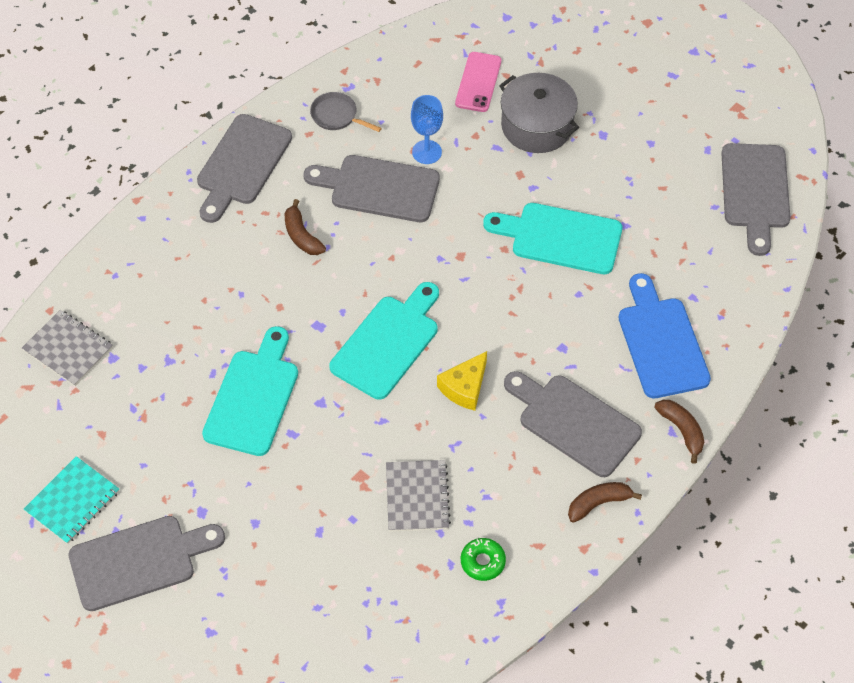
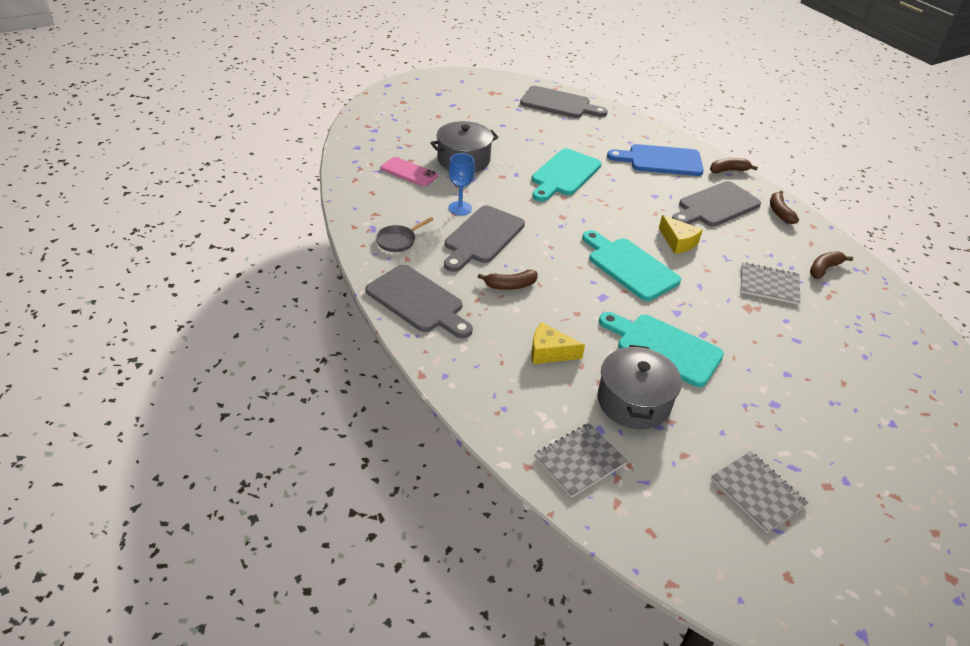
camera: 75 degrees left, 15 degrees down
(72, 501) = (757, 492): turquoise notebook -> grey notebook
(138, 561) = (824, 456): grey cutting board -> none
(160, 381) = (634, 401): none -> grey pot
(207, 295) = (549, 352): none -> yellow cheese
(482, 562) = (824, 269): green donut -> brown banana

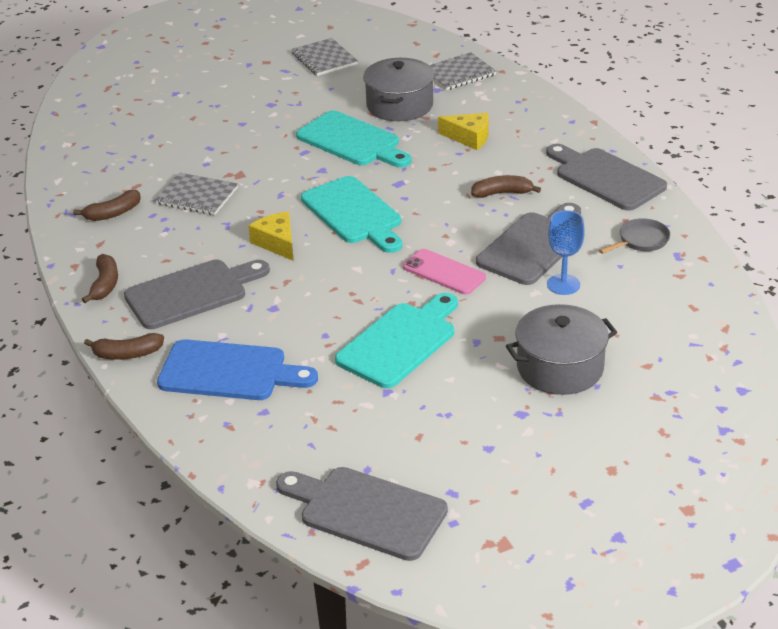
camera: 170 degrees left, 5 degrees down
(409, 172) = (645, 342): pink phone -> pink phone (444, 272)

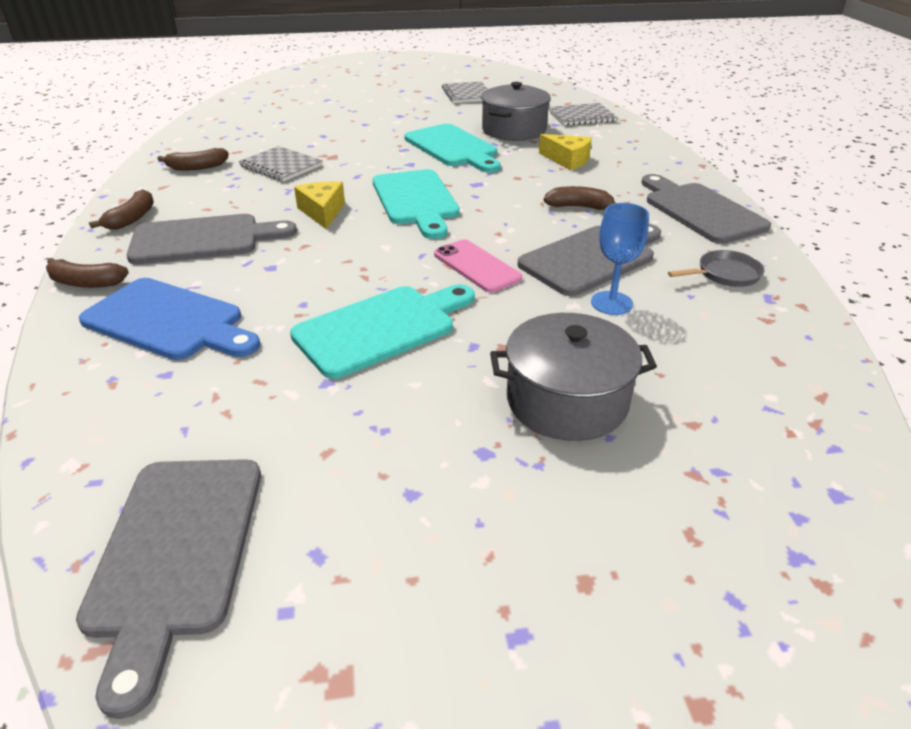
camera: 15 degrees right, 0 degrees up
(367, 511) = (175, 553): grey cutting board -> grey cutting board turned 135 degrees counterclockwise

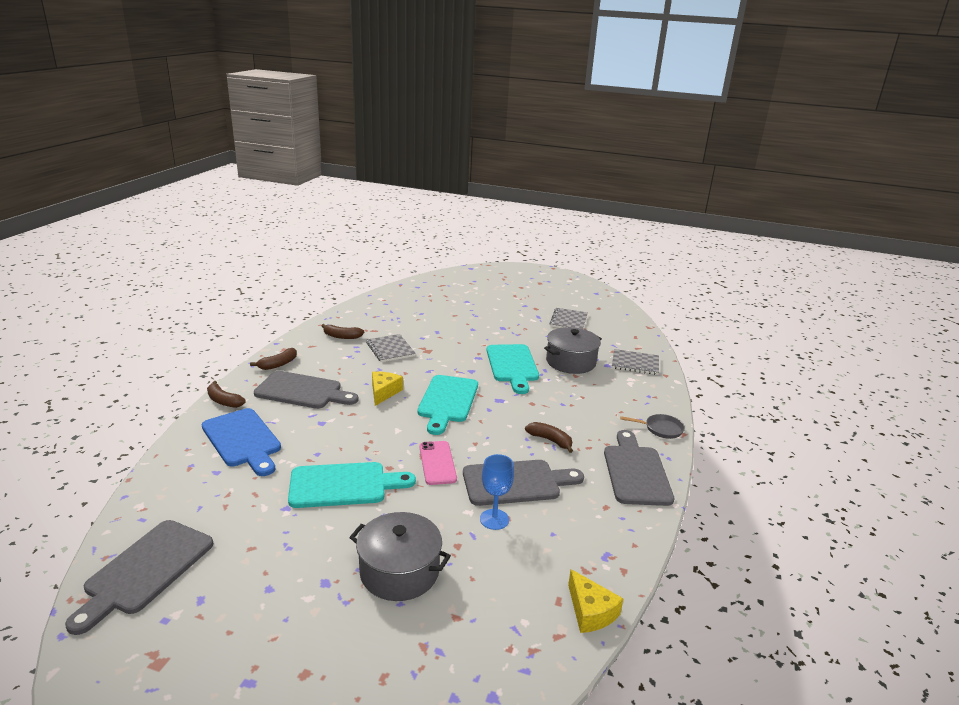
camera: 25 degrees right, 10 degrees down
(567, 160) = (583, 399): yellow cheese -> yellow cheese (590, 611)
(725, 274) = (595, 527): grey pan -> grey pan (661, 429)

